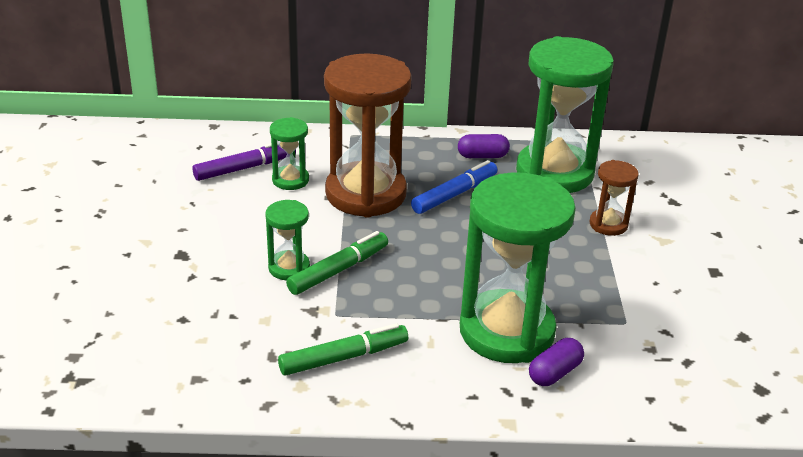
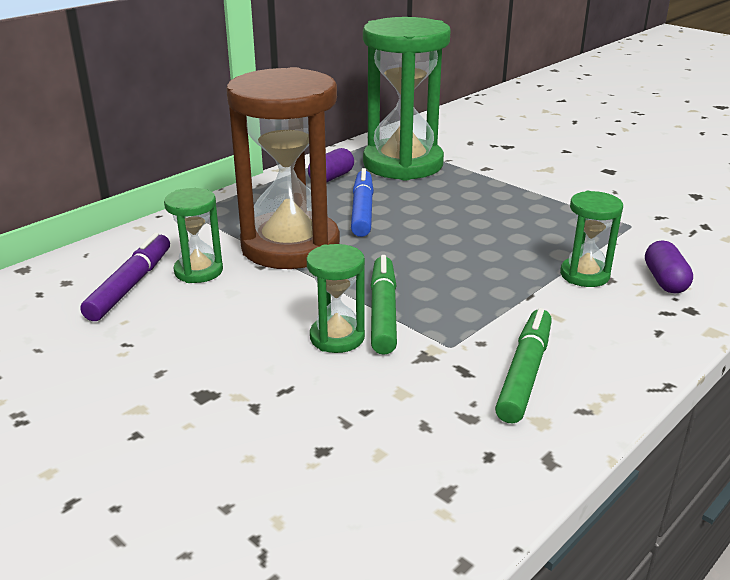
camera: 45 degrees left, 5 degrees down
(506, 331) = (584, 275): green hourglass -> green hourglass, size x0.46
(608, 224) = (500, 176): brown hourglass -> none

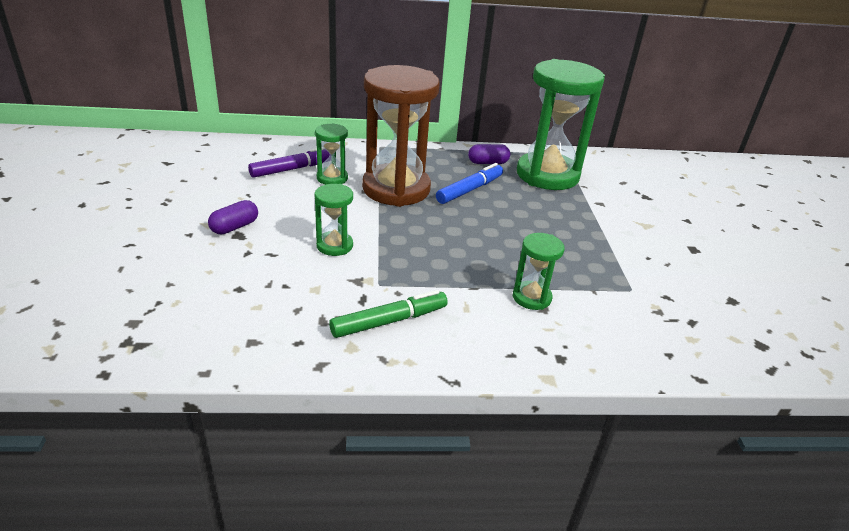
camera: 40 degrees right, 5 degrees up
(383, 312) = (378, 247): green marker -> none
(664, 280) = (580, 332): purple capsule -> purple capsule (234, 227)

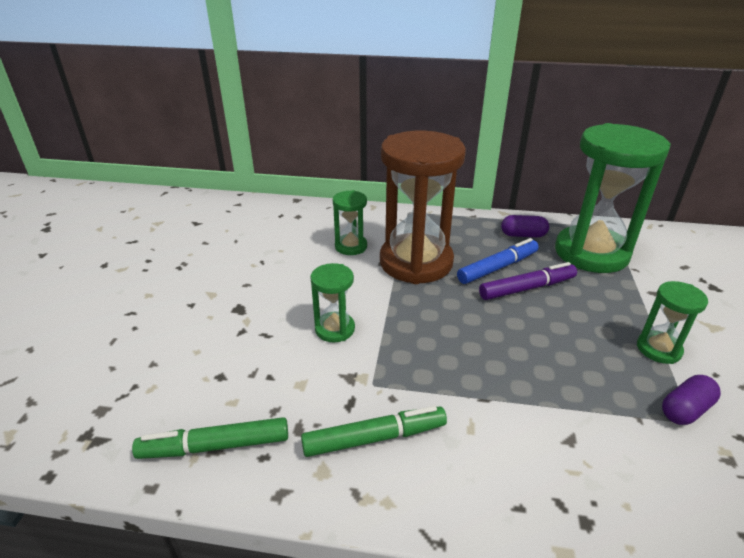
camera: 15 degrees right, 0 degrees up
(234, 227) = (238, 299): purple capsule -> purple capsule (685, 409)
(252, 339) = (215, 446): none -> green marker
(293, 169) = (314, 234): purple marker -> purple marker (527, 288)
(531, 297) = (555, 421): green hourglass -> green hourglass (658, 349)

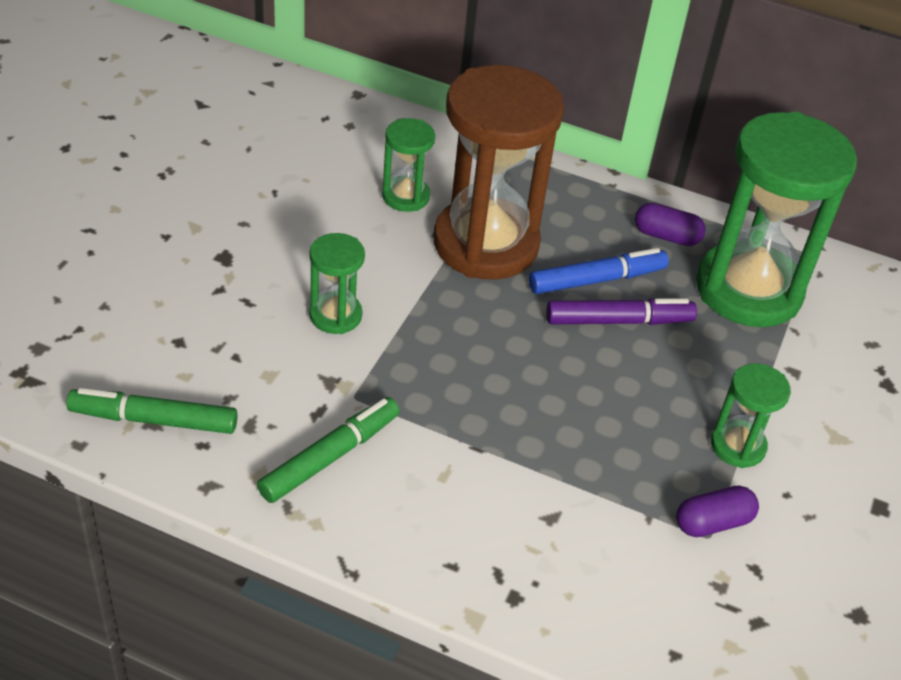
camera: 10 degrees right, 10 degrees up
(374, 438) = (330, 457): green marker -> green marker turned 45 degrees counterclockwise

